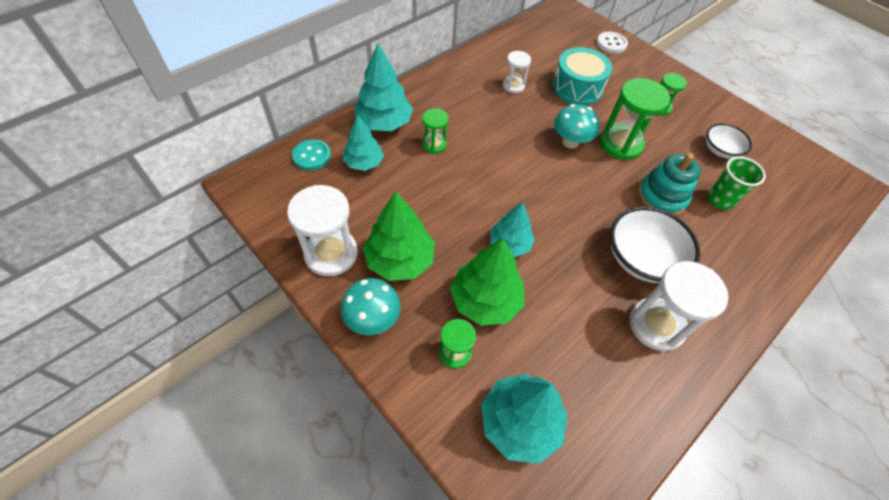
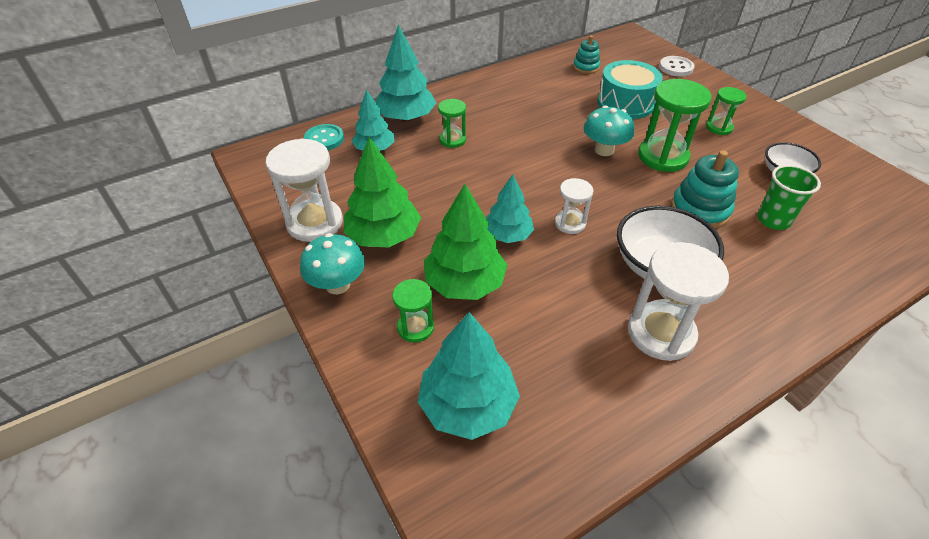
camera: 15 degrees right, 10 degrees down
(513, 86) = (554, 97): white hourglass -> white hourglass (570, 223)
(533, 49) = (586, 67): none -> turquoise stacking toy

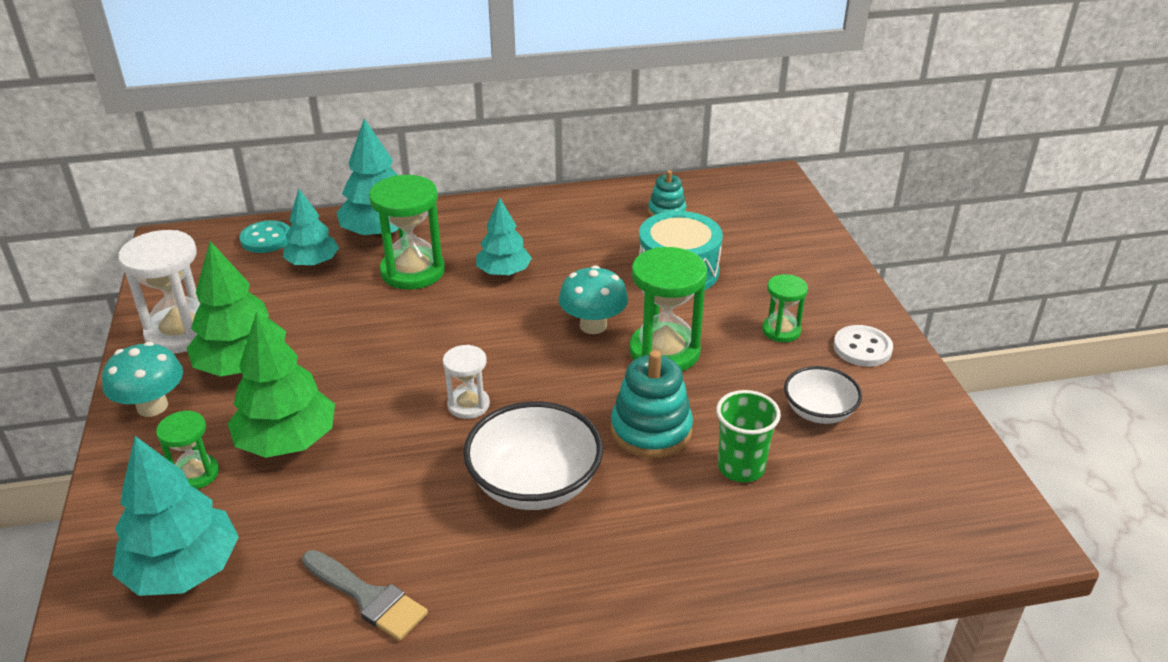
camera: 20 degrees right, 10 degrees down
(452, 140) = (412, 271): green hourglass -> green hourglass, size x1.79
(508, 235) = (382, 400): turquoise tree -> turquoise tree (504, 272)
(619, 381) = (367, 597): none -> grey brush
(661, 333) = (464, 560): white hourglass -> none
(676, 68) = (796, 236): white button -> white button (862, 348)

